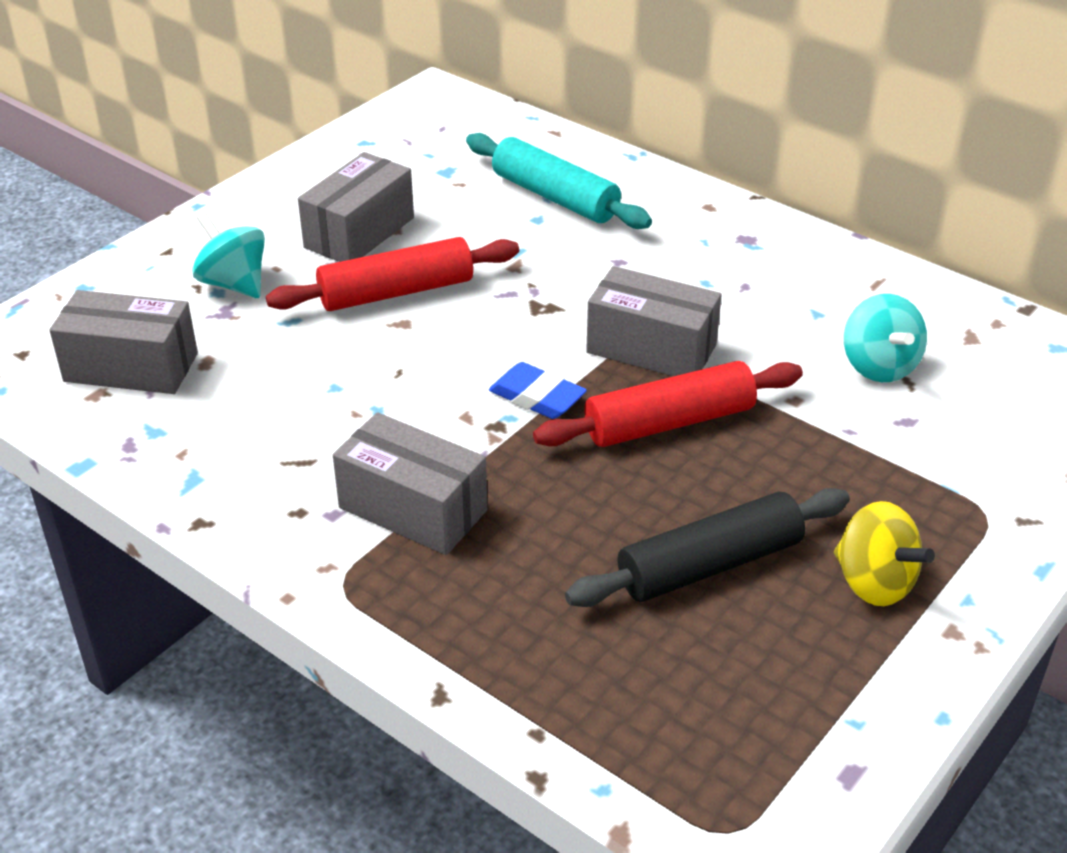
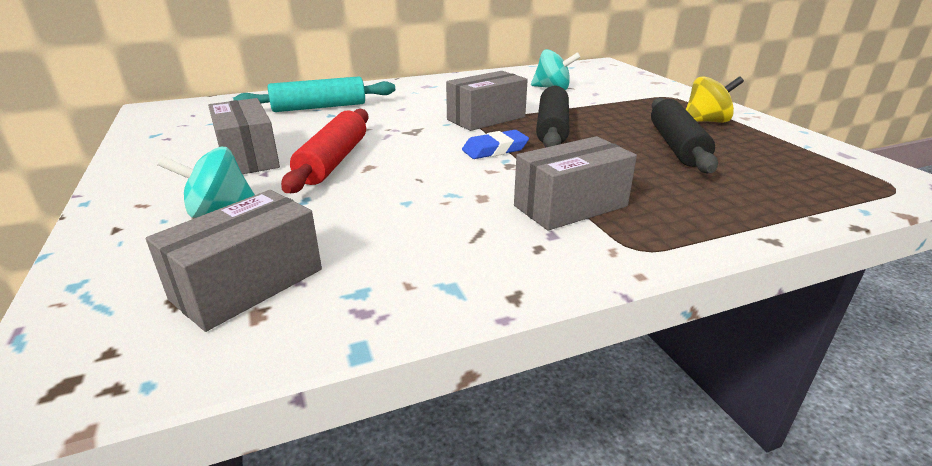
camera: 60 degrees left, 10 degrees down
(669, 422) = (552, 128): red rolling pin -> black rolling pin

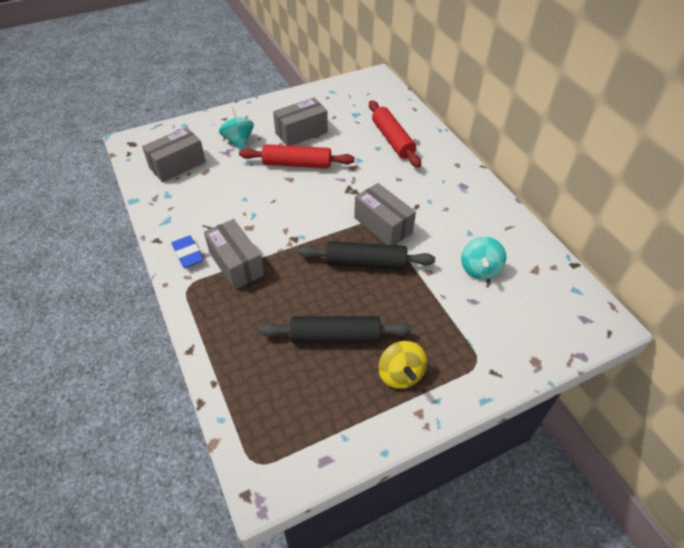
camera: 85 degrees right, 20 degrees up
(248, 284) = (177, 165): grey box -> grey box turned 75 degrees counterclockwise
(319, 107) = (392, 140): turquoise rolling pin -> red rolling pin
(495, 149) = (319, 231): blue eraser -> blue eraser (188, 254)

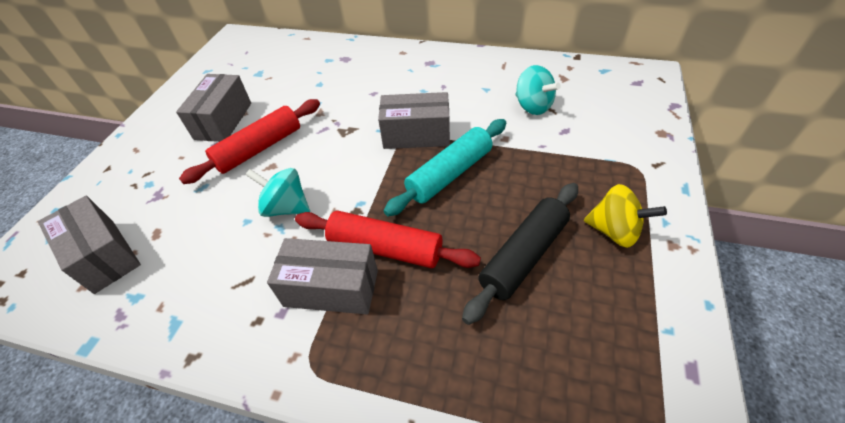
camera: 45 degrees left, 0 degrees up
(177, 165) = (104, 255): grey box -> grey box turned 45 degrees counterclockwise
(188, 254) = (257, 333): blue eraser -> none
(238, 140) = (157, 175): turquoise spinning top -> turquoise spinning top (286, 207)
(366, 263) = (450, 174): black rolling pin -> turquoise rolling pin
(392, 140) = (323, 70): red rolling pin -> red rolling pin (385, 248)

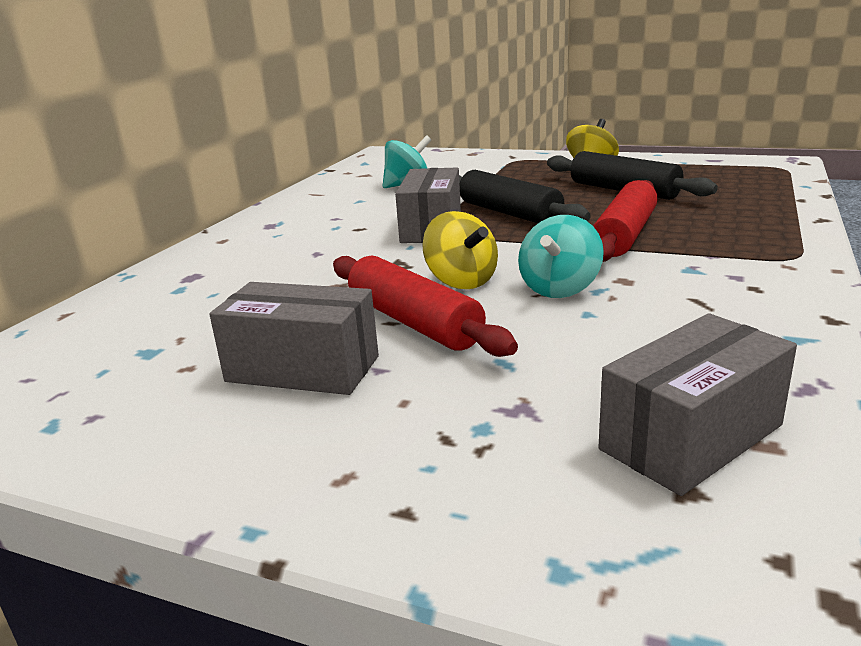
camera: 85 degrees left, 25 degrees down
(311, 161) = (461, 281): none -> yellow spinning top
(331, 288) = (689, 255): grey box -> none
(450, 174) = (509, 213): turquoise rolling pin -> black rolling pin

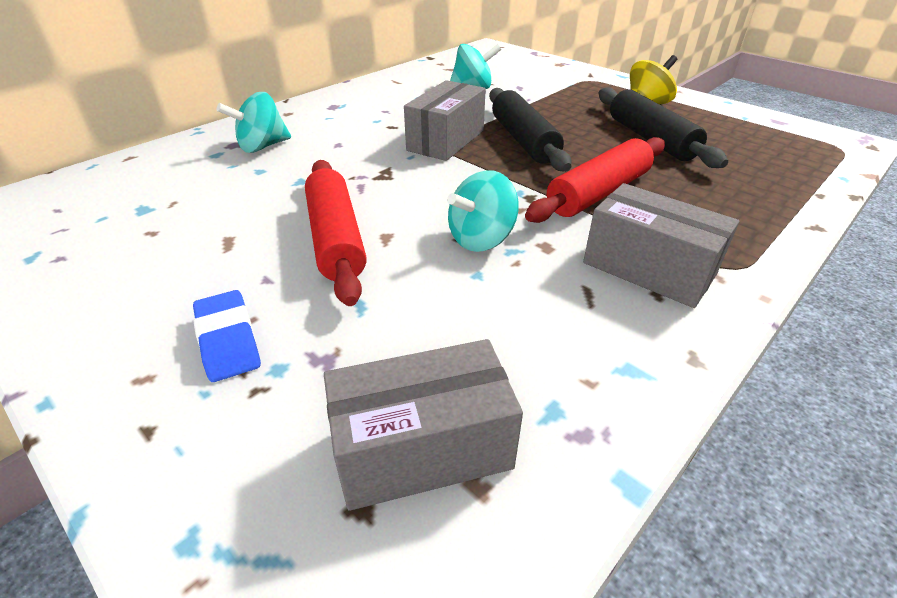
camera: 20 degrees right, 15 degrees up
(229, 272) = (262, 147): none -> turquoise spinning top
(303, 369) = (218, 260): grey box -> grey box (648, 268)
(401, 423) = (228, 340): none -> blue eraser
(461, 281) = (412, 206): yellow spinning top -> none

